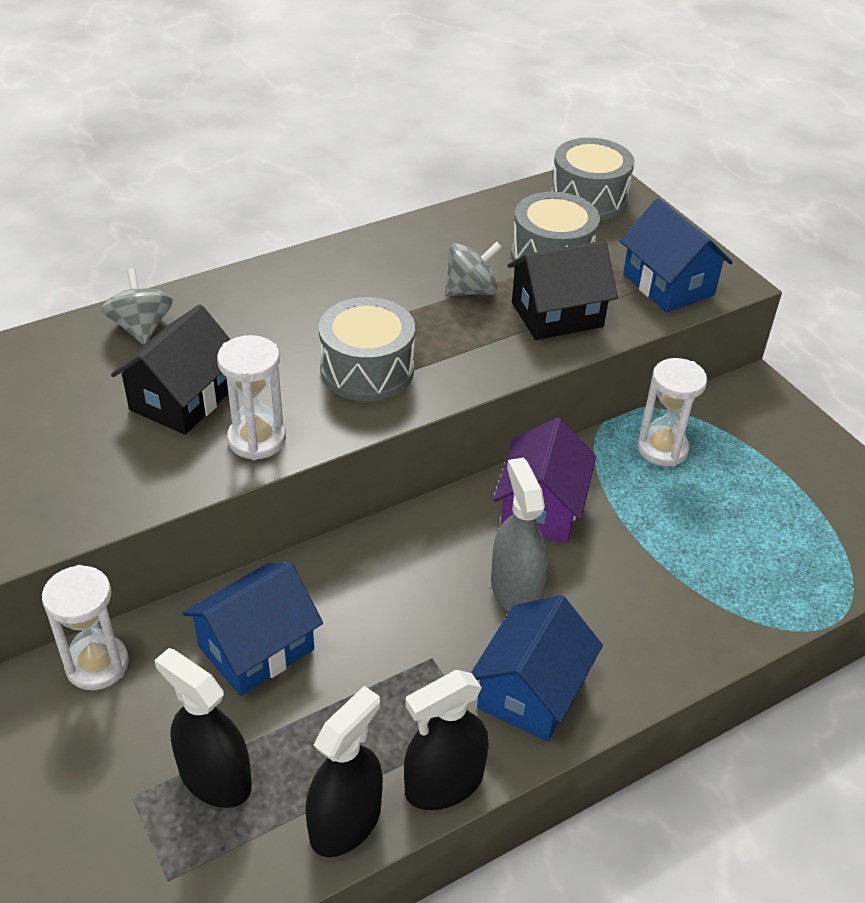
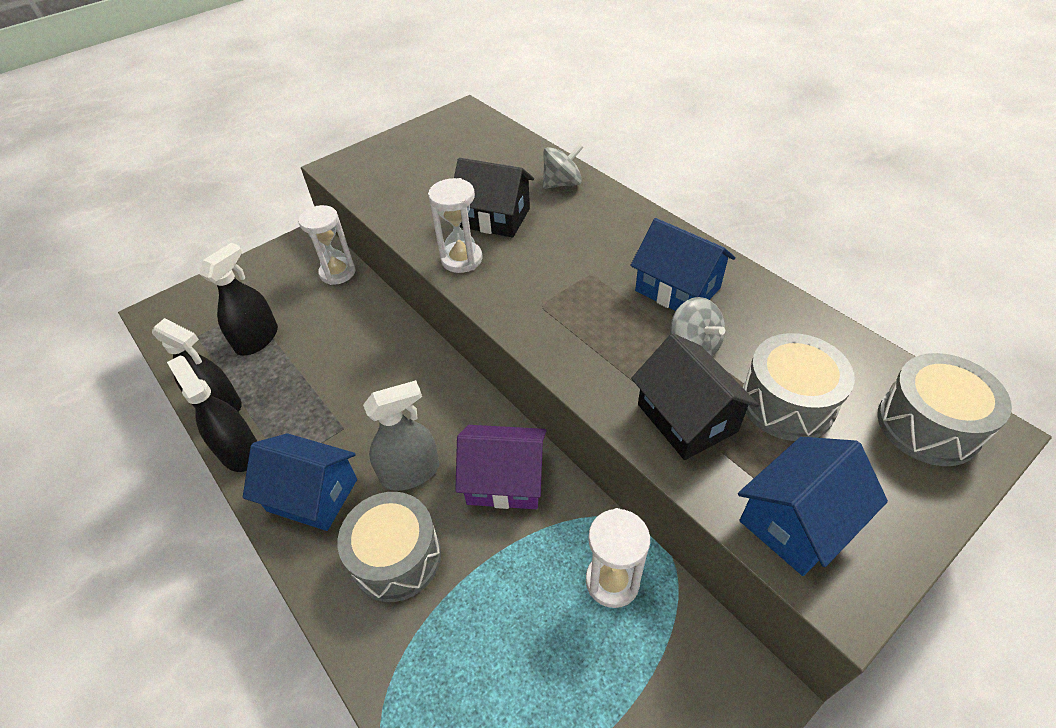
camera: 85 degrees right, 5 degrees up
(256, 648) = (350, 335): blue house -> blue house (677, 289)
(367, 370) = (555, 299): grey drum -> grey drum (396, 557)

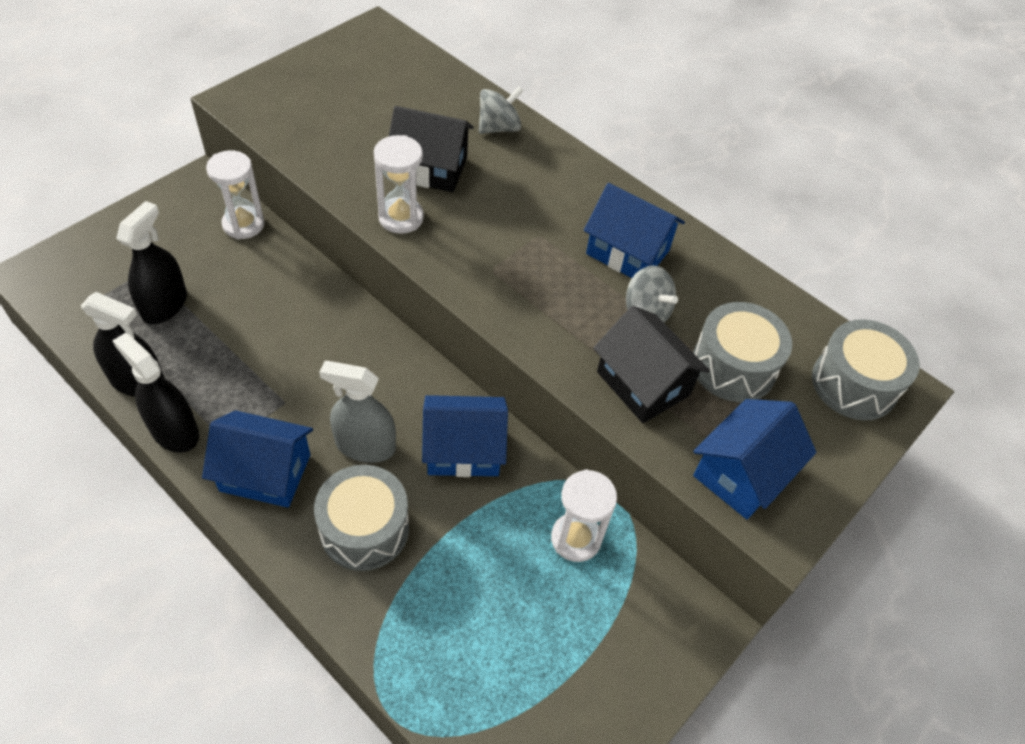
camera: 15 degrees left, 5 degrees up
(410, 472) = (365, 445): grey spray bottle -> grey spray bottle turned 135 degrees counterclockwise
(505, 480) = (463, 449): purple house -> blue house

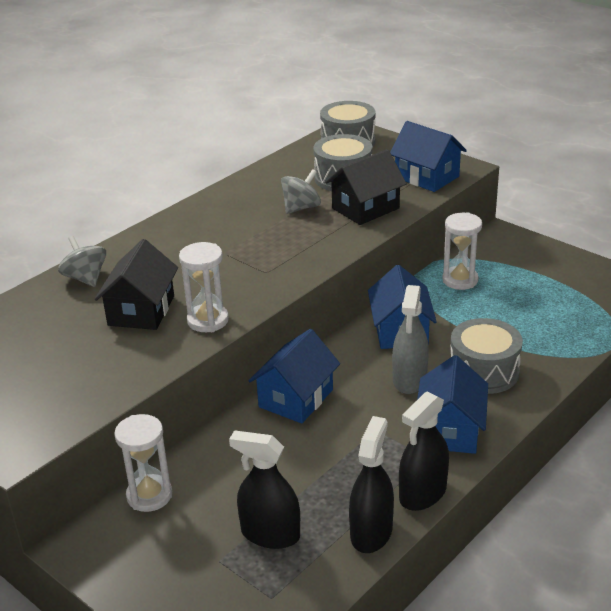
camera: 85 degrees left, 20 degrees down
(627, 252) = (240, 215): blue house -> blue house (296, 398)

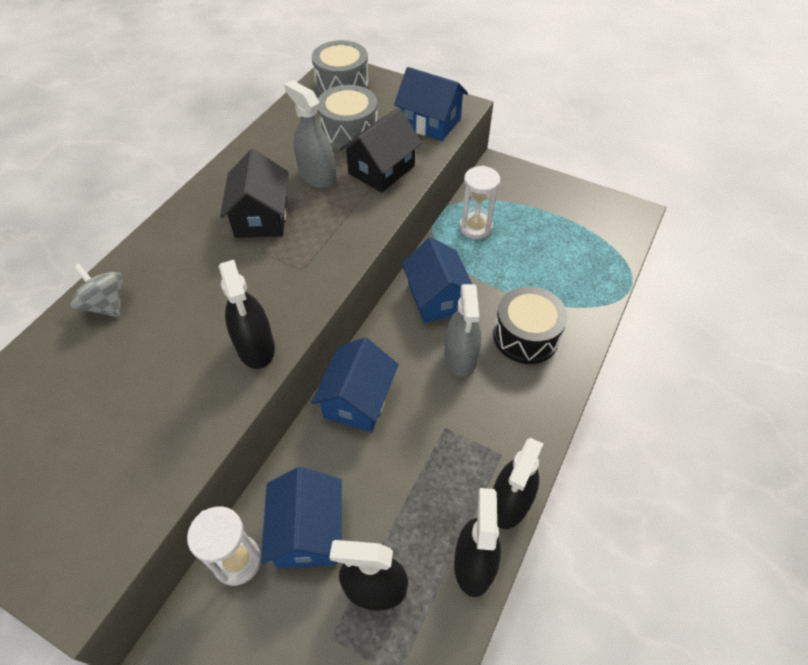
camera: 15 degrees left, 20 degrees up
(141, 310) = (179, 343): black house -> black house (261, 217)
(208, 320) = (256, 347): white hourglass -> black spray bottle
(301, 208) = (317, 176): grey spinning top -> grey spray bottle
(450, 430) = (514, 415): blue house -> blue house (308, 531)
(483, 371) = (525, 336): grey drum -> black drum

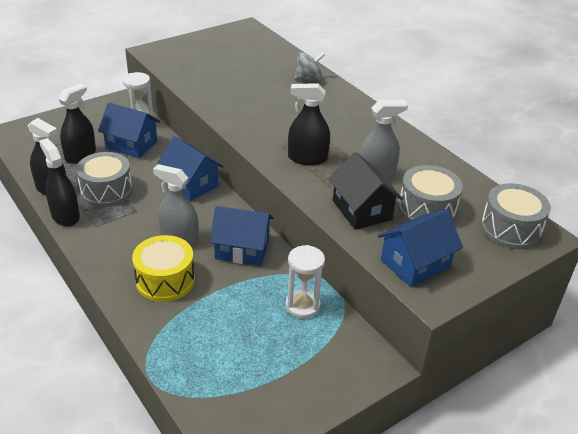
camera: 115 degrees right, 15 degrees down
(256, 347) = (232, 114): black spray bottle -> black spray bottle (307, 158)
(261, 217) = (345, 141): black house -> none
(431, 489) = (106, 191): none -> grey drum
(525, 336) = (165, 280): black drum -> yellow drum

